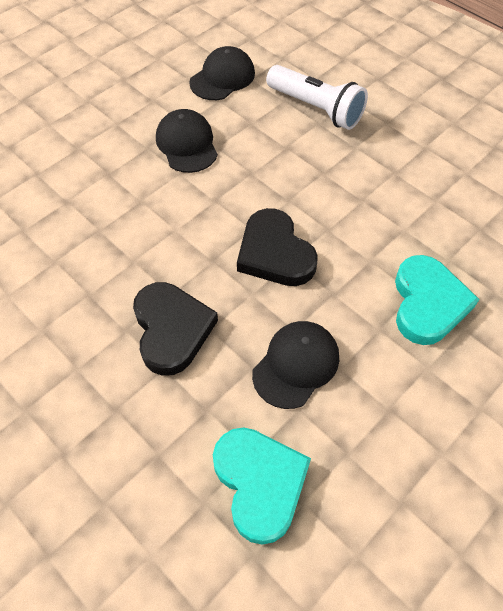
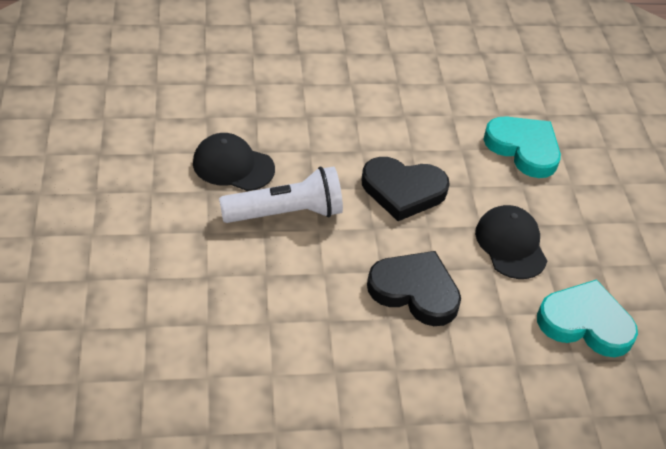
camera: 55 degrees left, 10 degrees down
(222, 78) = (182, 98): black cap -> none
(316, 108) = (286, 74): white flashlight -> white flashlight (286, 213)

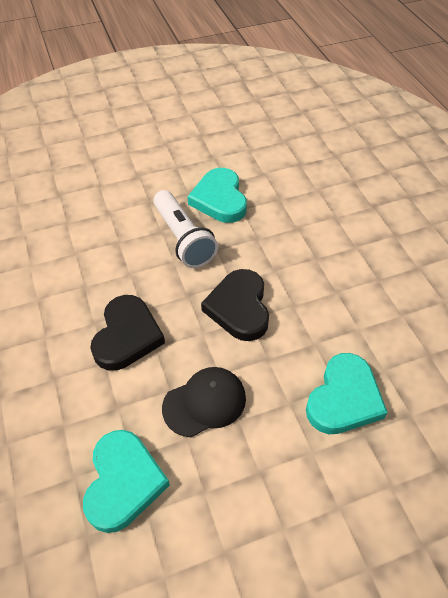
camera: 80 degrees right, 5 degrees up
(233, 166) = (219, 199): black cap -> turquoise heart

